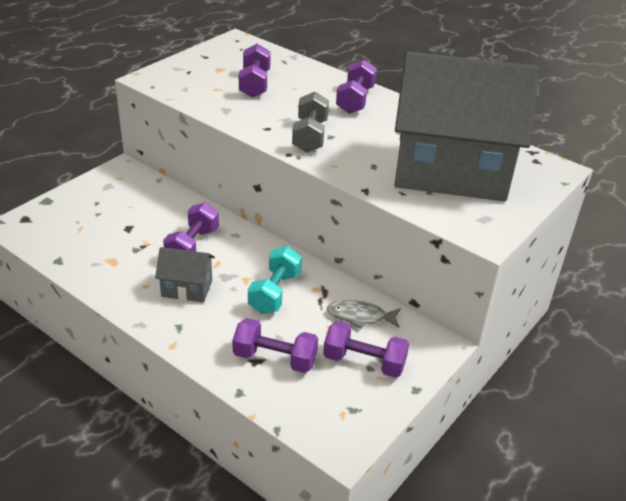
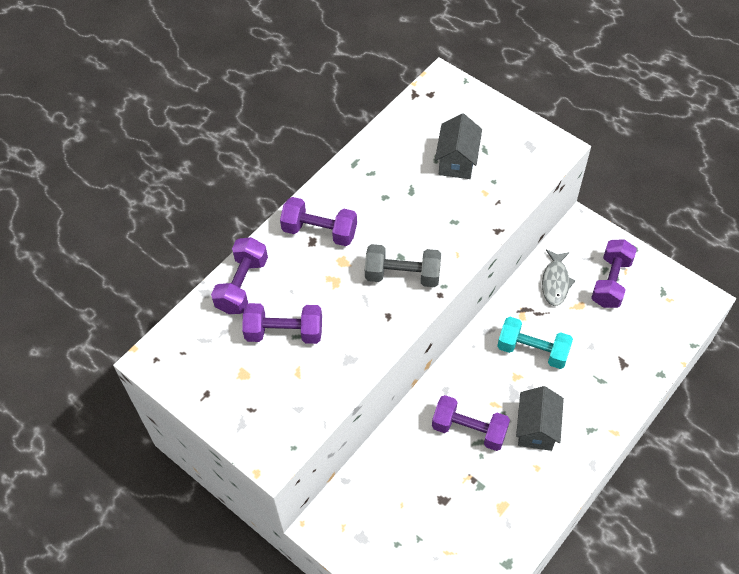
camera: 85 degrees left, 20 degrees up
(275, 358) = (618, 348): purple dumbbell -> purple dumbbell (242, 285)
(450, 171) = (457, 161): grey house -> grey house, size x0.40

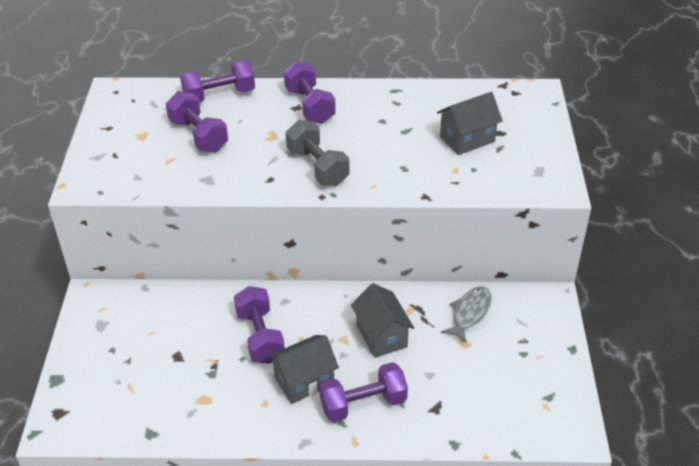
camera: 50 degrees right, 15 degrees down
(532, 350) = (381, 336): turquoise dumbbell -> grey house
(555, 282) = (469, 313): grey fish -> grey fish turned 150 degrees clockwise
(611, 282) = (514, 351): purple dumbbell -> purple dumbbell (363, 404)

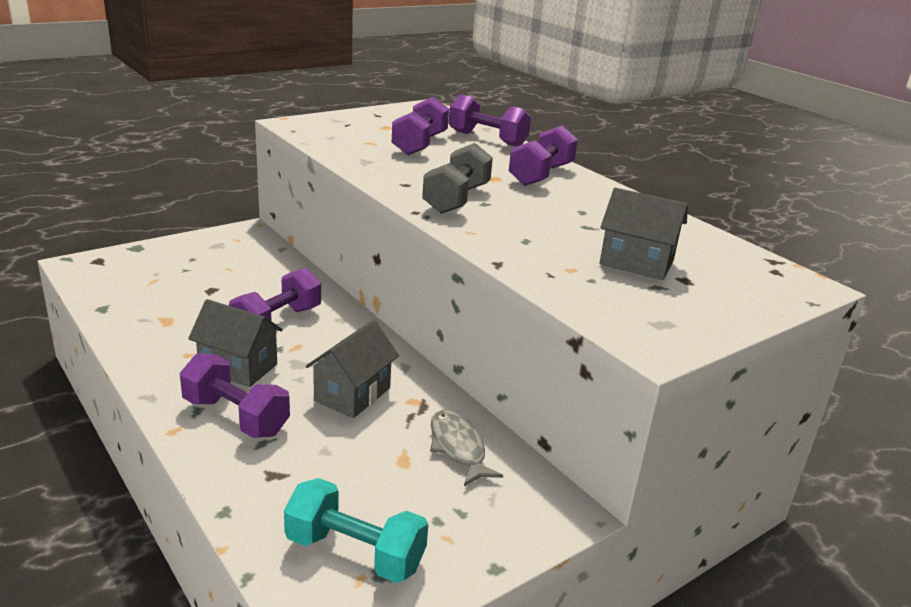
camera: 50 degrees right, 15 degrees down
(469, 313) = (458, 448): grey fish -> grey fish turned 105 degrees counterclockwise
(526, 399) = (355, 553): none -> turquoise dumbbell

